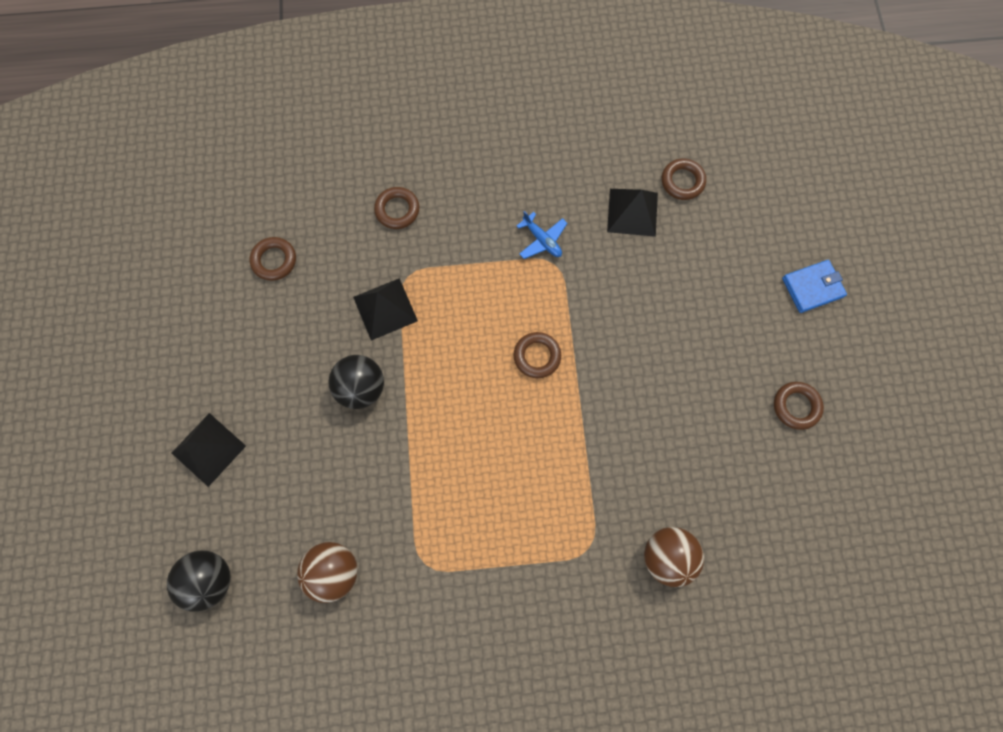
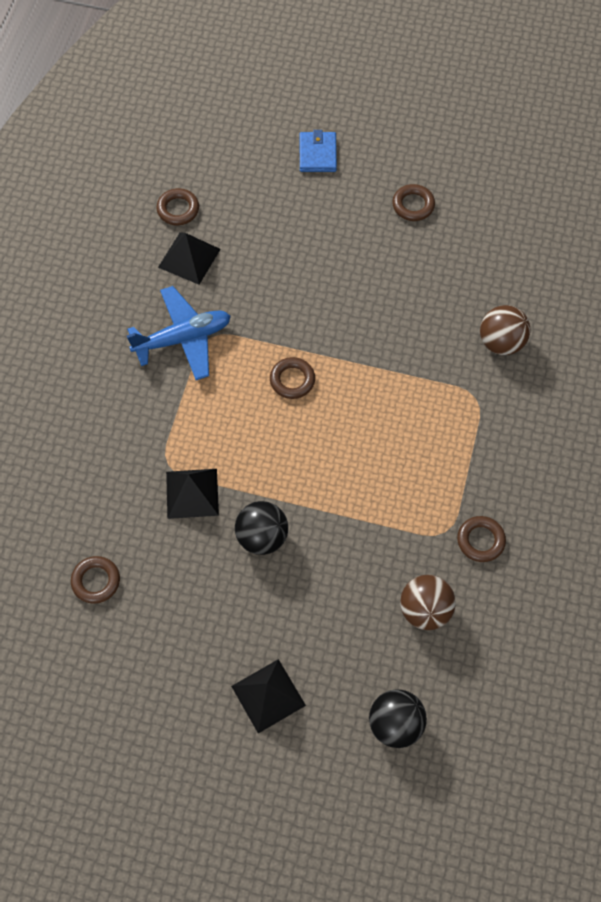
camera: 70 degrees left, 10 degrees down
(397, 210) = (94, 452): brown ring -> brown ring (480, 540)
(542, 240) = (183, 338): blue plane -> blue plane, size x1.91

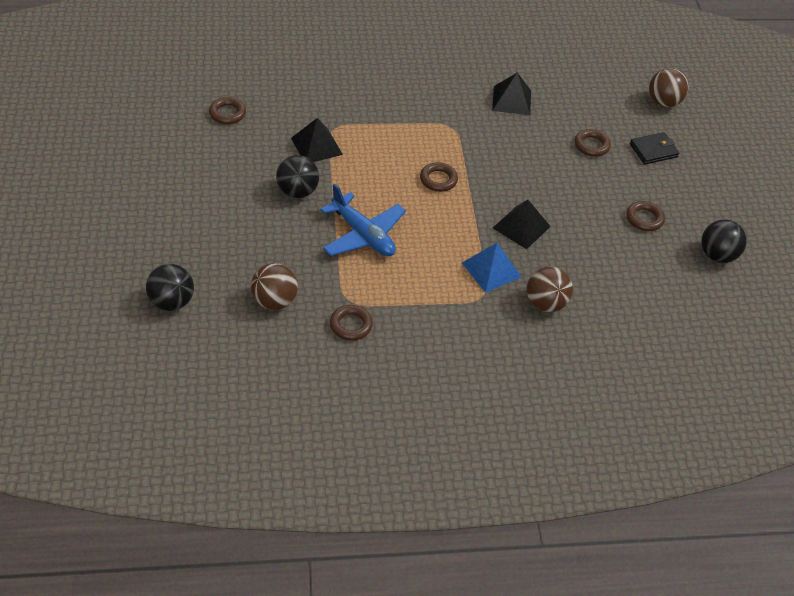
camera: 65 degrees right, 15 degrees down
(178, 209) = (550, 85): brown ring -> brown ring (591, 145)
(183, 338) = (441, 112): blue plane -> blue plane (363, 235)
(247, 112) = (663, 102): none -> brown ball
(268, 695) = (172, 222): black pyramid -> black pyramid (521, 227)
(317, 154) = (653, 150): blue wallet -> black wallet
(441, 376) = (491, 269): none -> blue pyramid
(481, 163) = (717, 255): none -> black ball

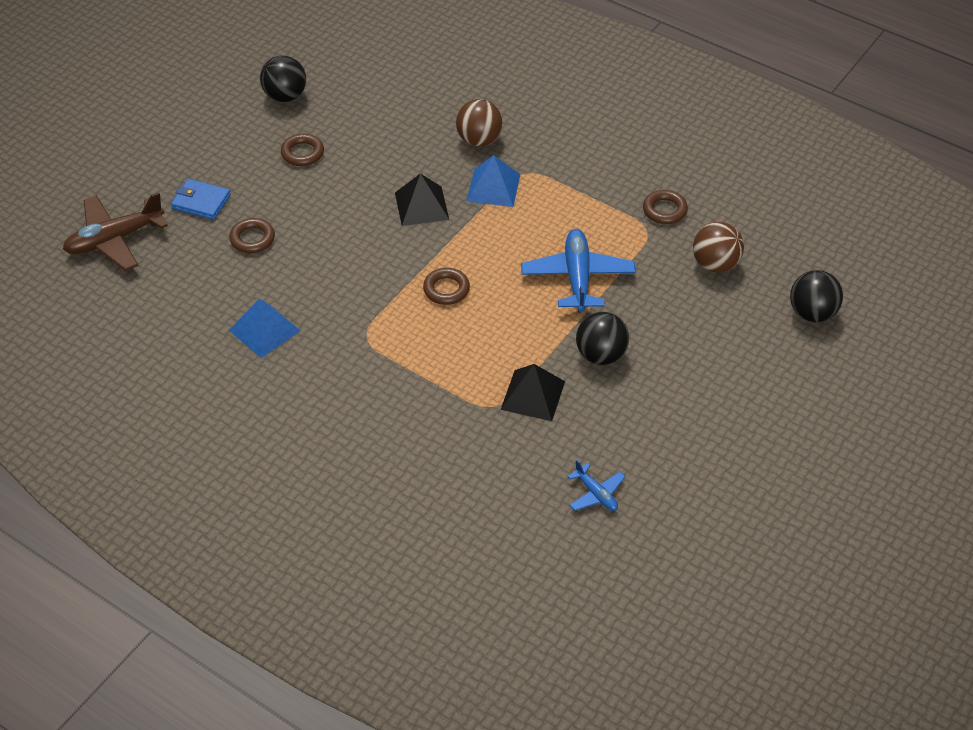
camera: 135 degrees left, 0 degrees up
(227, 113) = (596, 494): brown ring -> blue plane
(511, 100) = (264, 330): black pyramid -> blue pyramid
(653, 150) = (201, 202): black wallet -> blue wallet
(663, 102) = (114, 240): brown ball -> brown plane

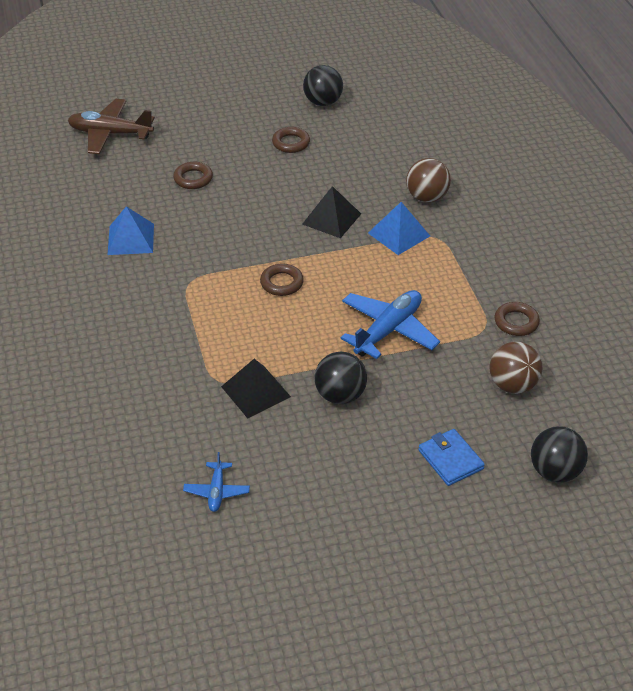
camera: 40 degrees right, 5 degrees down
(201, 202) = (189, 139): blue wallet -> blue wallet (450, 459)

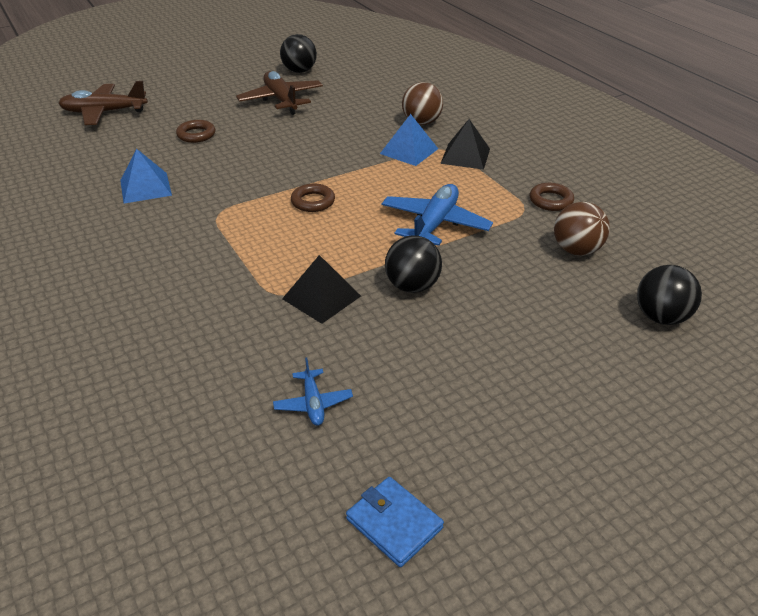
camera: 15 degrees left, 5 degrees down
(291, 143) = (281, 100): brown ring -> brown plane
(331, 218) = (341, 147): black pyramid -> black pyramid (465, 156)
(450, 459) = (553, 325): blue wallet -> blue wallet (394, 523)

